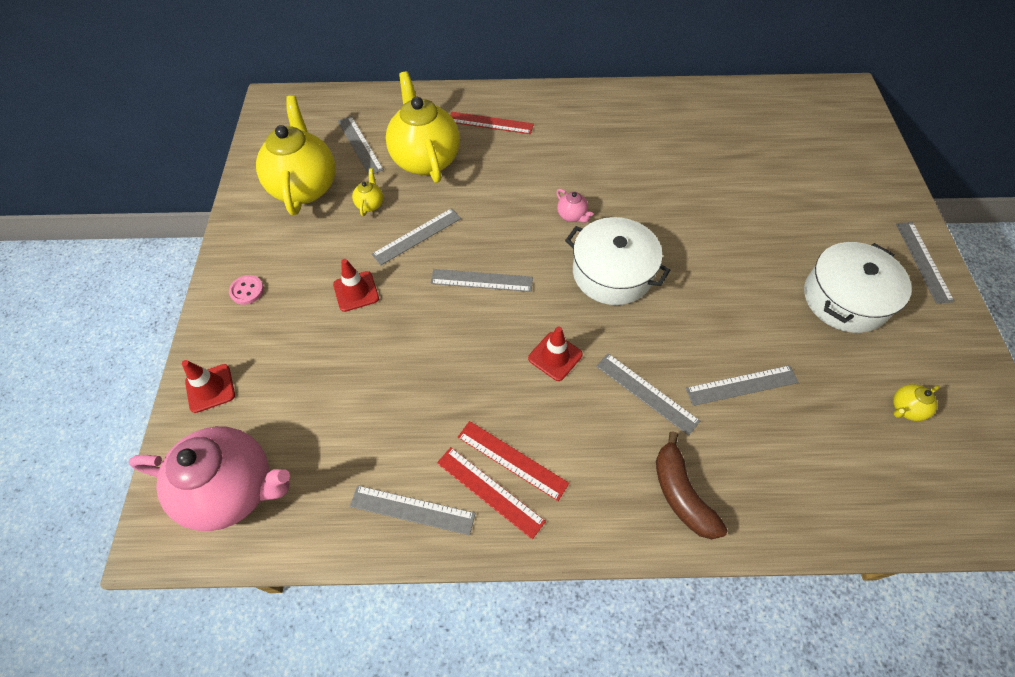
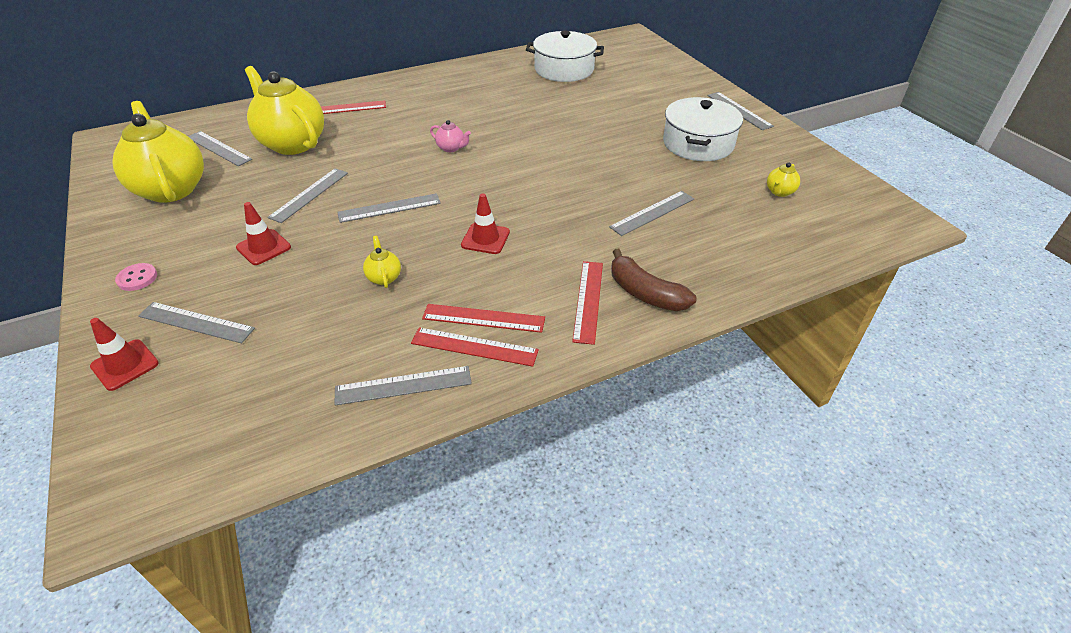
camera: 25 degrees left, 15 degrees down
(233, 489) = (190, 437): pink teapot -> none
(370, 204) = (249, 185): yellow teapot -> yellow teapot (384, 277)
(612, 273) = (506, 174): white pot -> white pot (564, 69)
(620, 479) = (588, 300): none -> red ruler
(646, 393) = (578, 239): grey ruler -> grey ruler (196, 322)

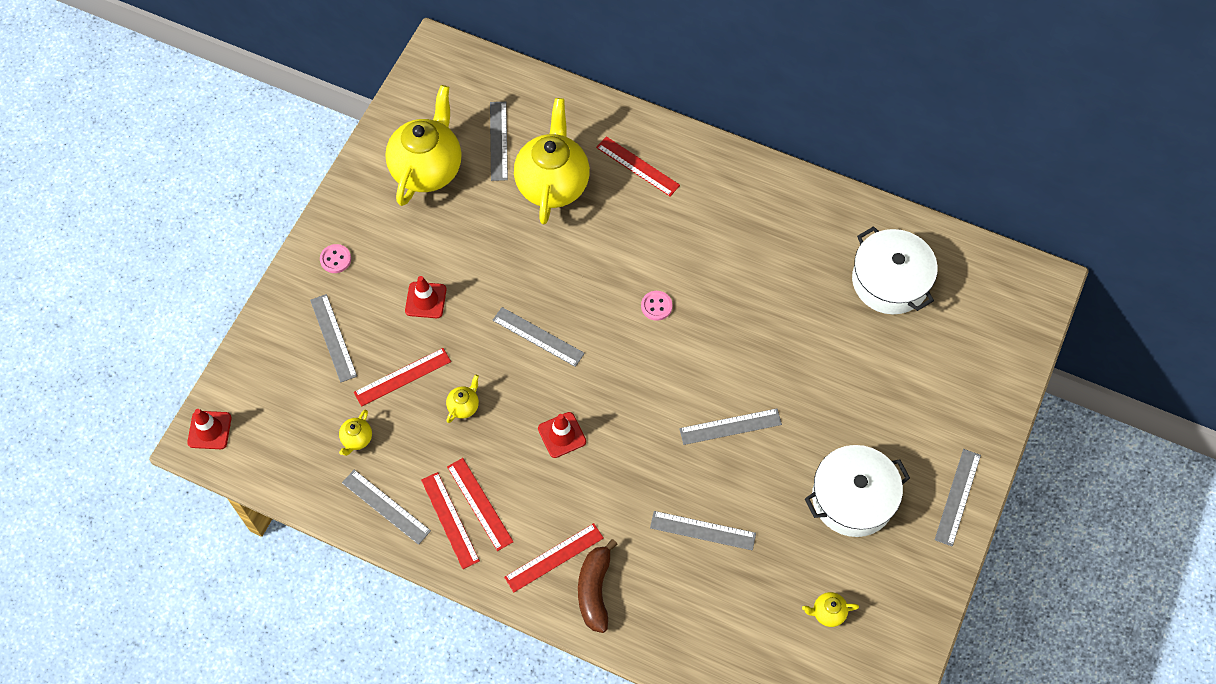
camera: 50 degrees right, 20 degrees up
(125, 365) = (275, 338): red traffic cone -> red traffic cone (209, 430)
(302, 299) = (402, 377): none -> red ruler
(309, 195) = (504, 267): grey ruler -> grey ruler (730, 426)
(310, 365) = (357, 439): none -> yellow teapot
(451, 148) = (656, 306): pink teapot -> pink button

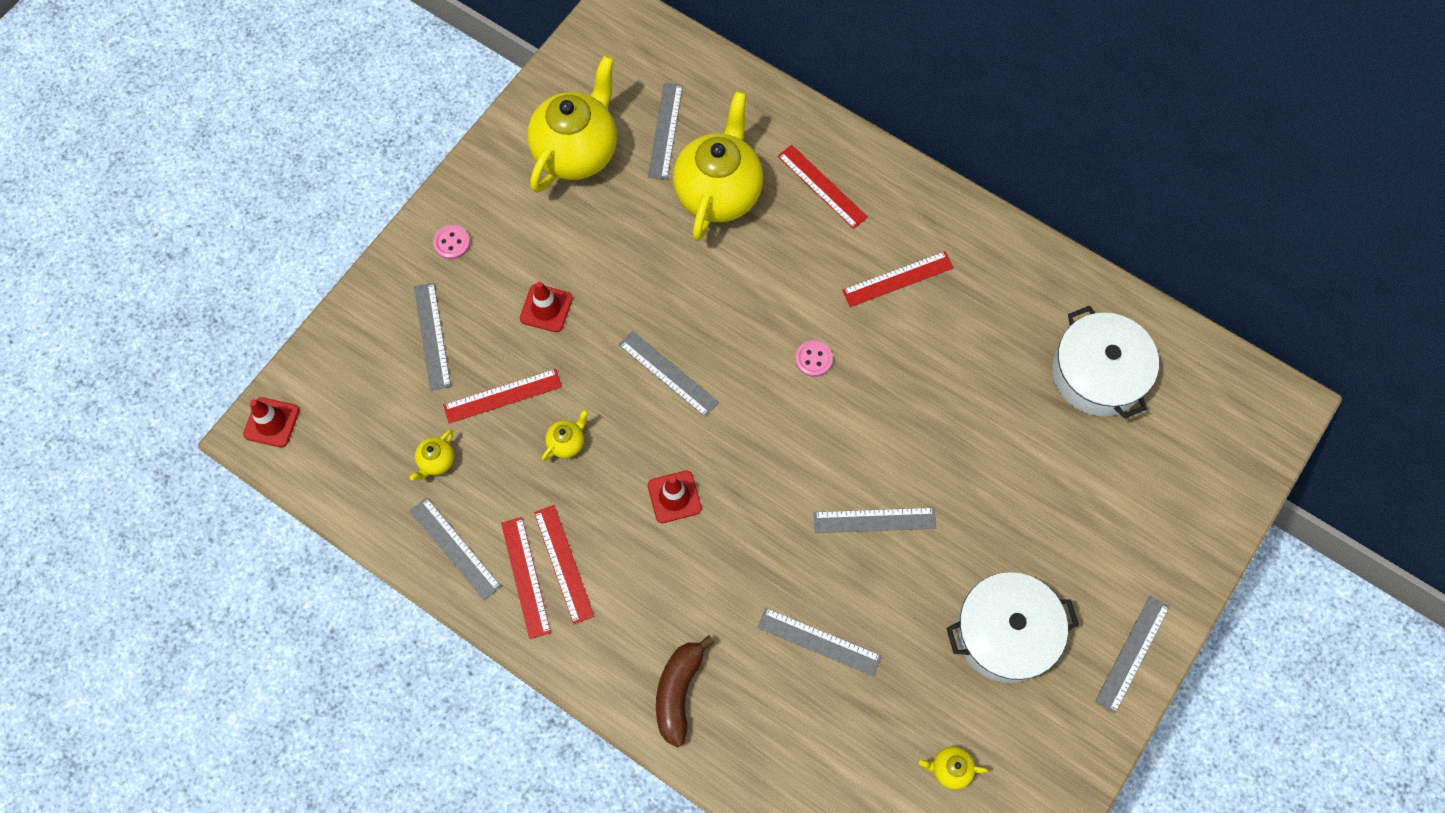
camera: 10 degrees right, 5 degrees up
(554, 557) = (638, 643): red ruler -> red ruler (898, 279)

